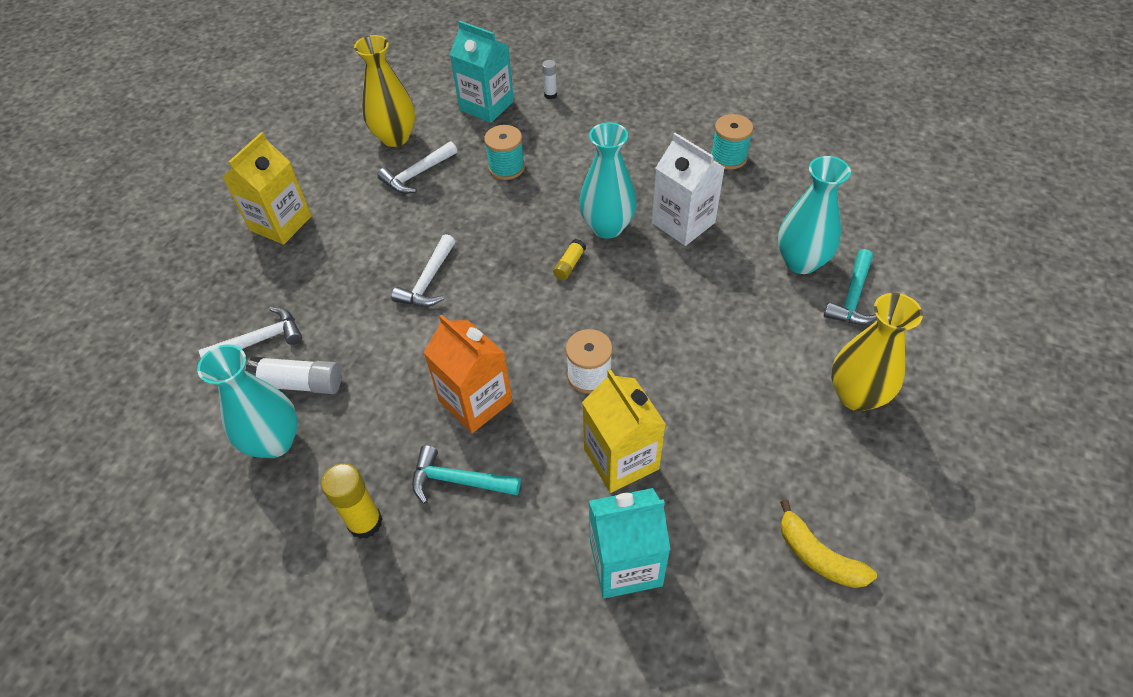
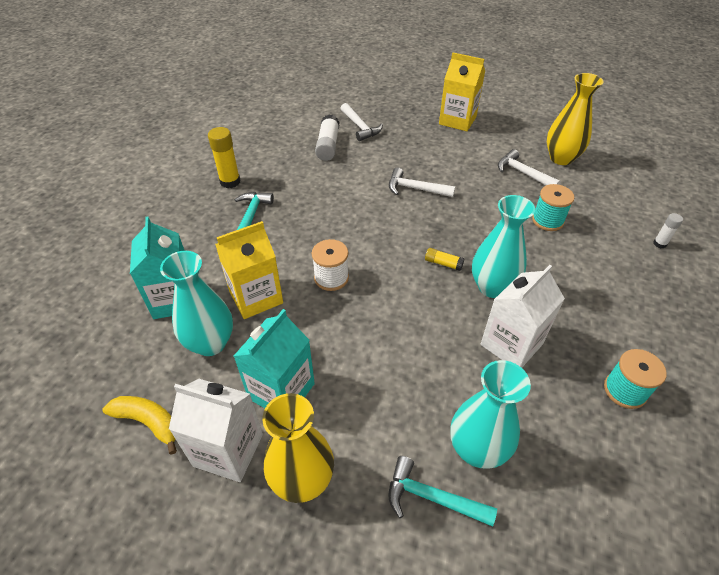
camera: 85 degrees right, 5 degrees down
(274, 442) = (288, 143): turquoise vase -> turquoise vase (210, 343)
(475, 401) = (311, 219): orange carton -> none
(486, 105) = (623, 204): turquoise carton -> turquoise carton (281, 391)
(818, 556) = (149, 422): yellow banana -> yellow banana turned 75 degrees clockwise
(837, 465) = (228, 450): none -> white carton

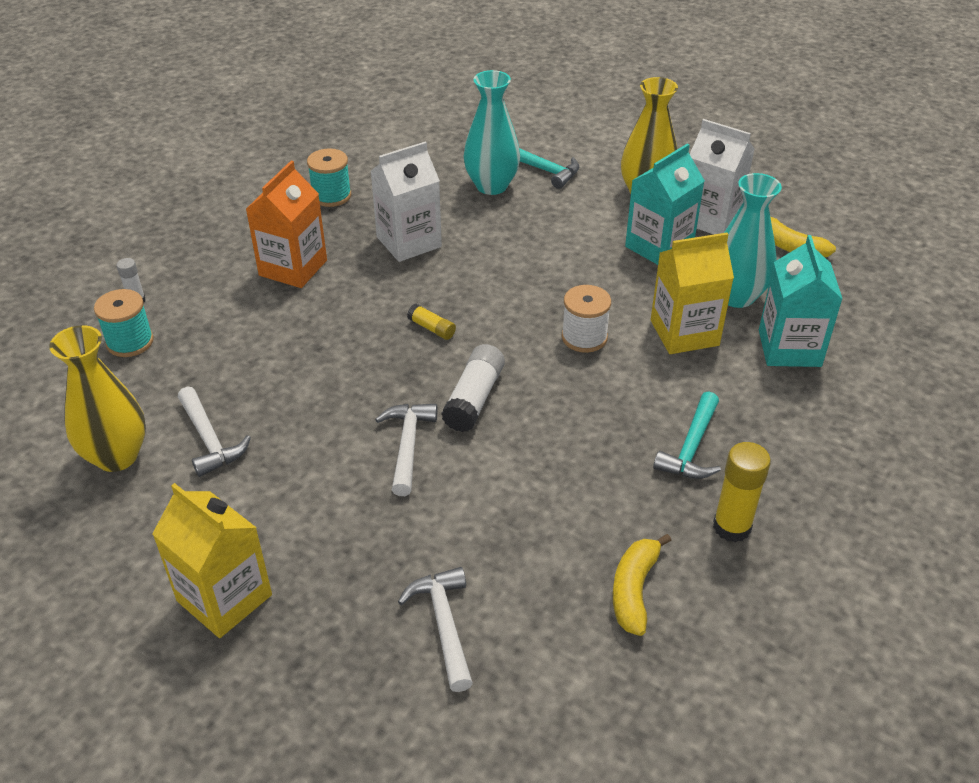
camera: 165 degrees left, 5 degrees down
(279, 150) = (634, 590): none -> yellow banana
(328, 145) = (530, 582): white glue stick -> white glue stick (474, 399)
(415, 189) = (407, 446): white hammer -> white hammer turned 120 degrees counterclockwise
(492, 287) = (389, 293): turquoise vase -> none
(547, 220) = (248, 356): turquoise spool -> turquoise spool (130, 342)
(582, 295) = (293, 268): none -> orange carton

